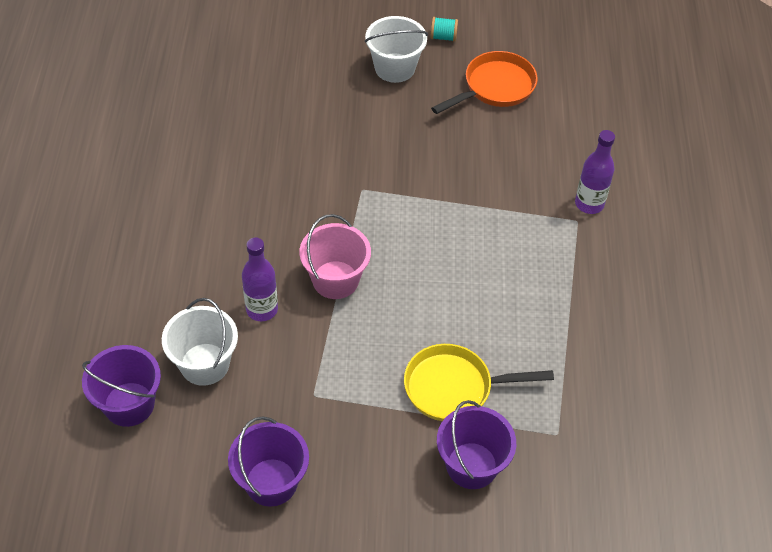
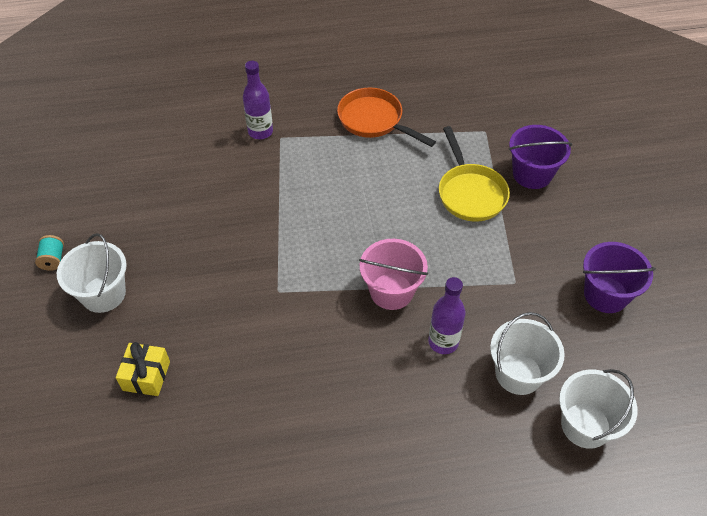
camera: 100 degrees left, 0 degrees up
(129, 404) = (585, 425): purple bucket -> white bucket
(299, 91) = (146, 376): none -> yellow gift
(495, 87) = (126, 208): orange pan -> orange pan (374, 120)

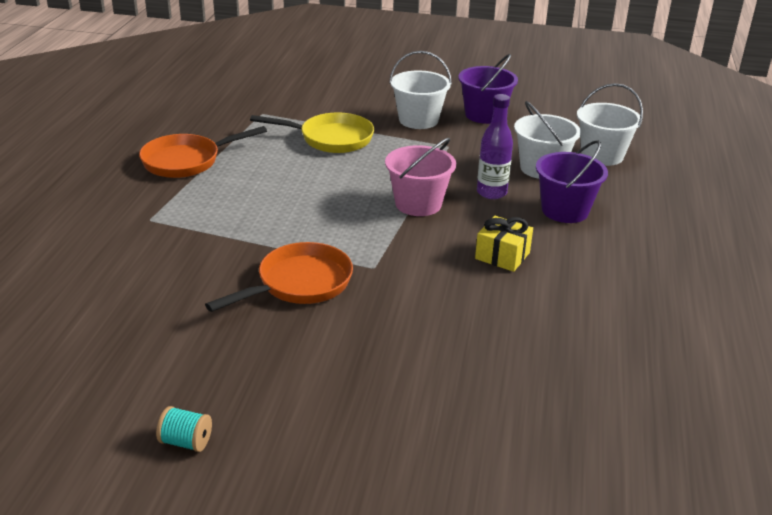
camera: 70 degrees left, 20 degrees down
(103, 294) = (285, 401): white bucket -> white bucket (418, 120)
(146, 376) = (436, 383): yellow gift -> yellow gift (502, 256)
(236, 253) = (299, 284): none -> orange pan
(260, 132) = (125, 230): purple bottle -> none
(532, 174) = (334, 108): purple bucket -> purple bucket (565, 210)

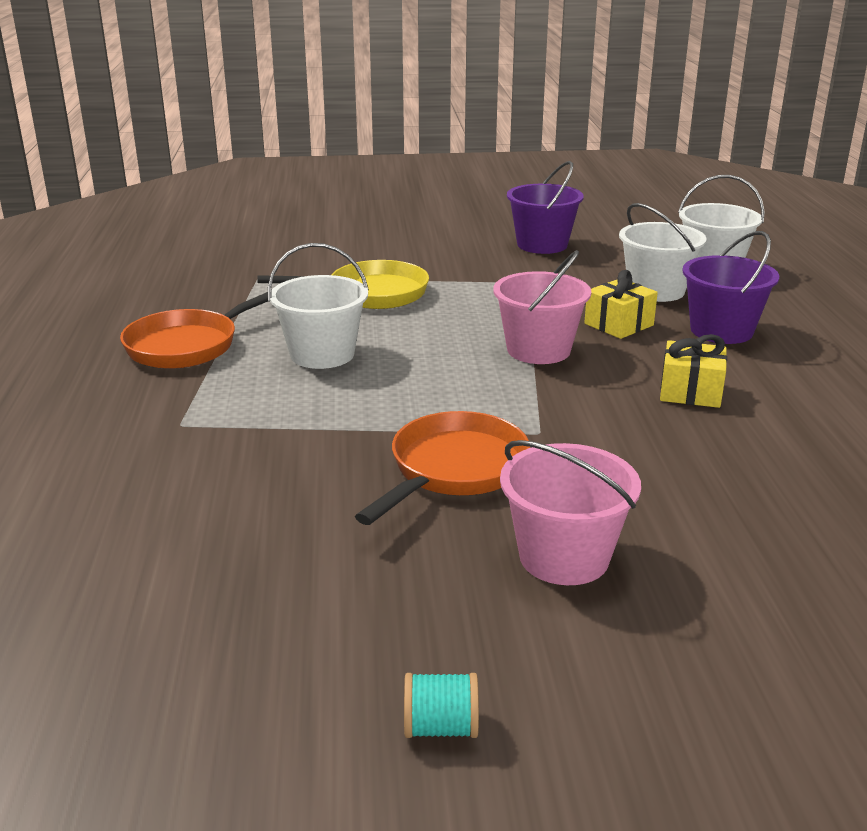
camera: 15 degrees left, 5 degrees down
(328, 356) = (564, 557): none -> pink bucket
(418, 120) = (466, 260): white bucket -> white bucket (322, 354)
(491, 193) = (619, 324): purple bottle -> yellow gift

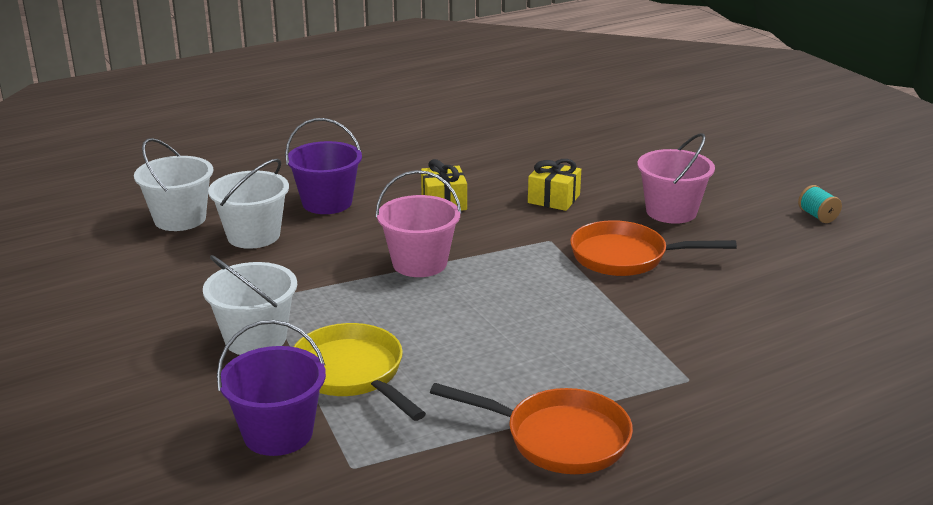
camera: 115 degrees left, 0 degrees up
(322, 354) = (511, 356): white bucket -> white bucket (255, 339)
(542, 245) = (145, 309): purple bucket -> purple bucket (278, 433)
(619, 324) = (343, 240): yellow gift -> yellow gift (554, 199)

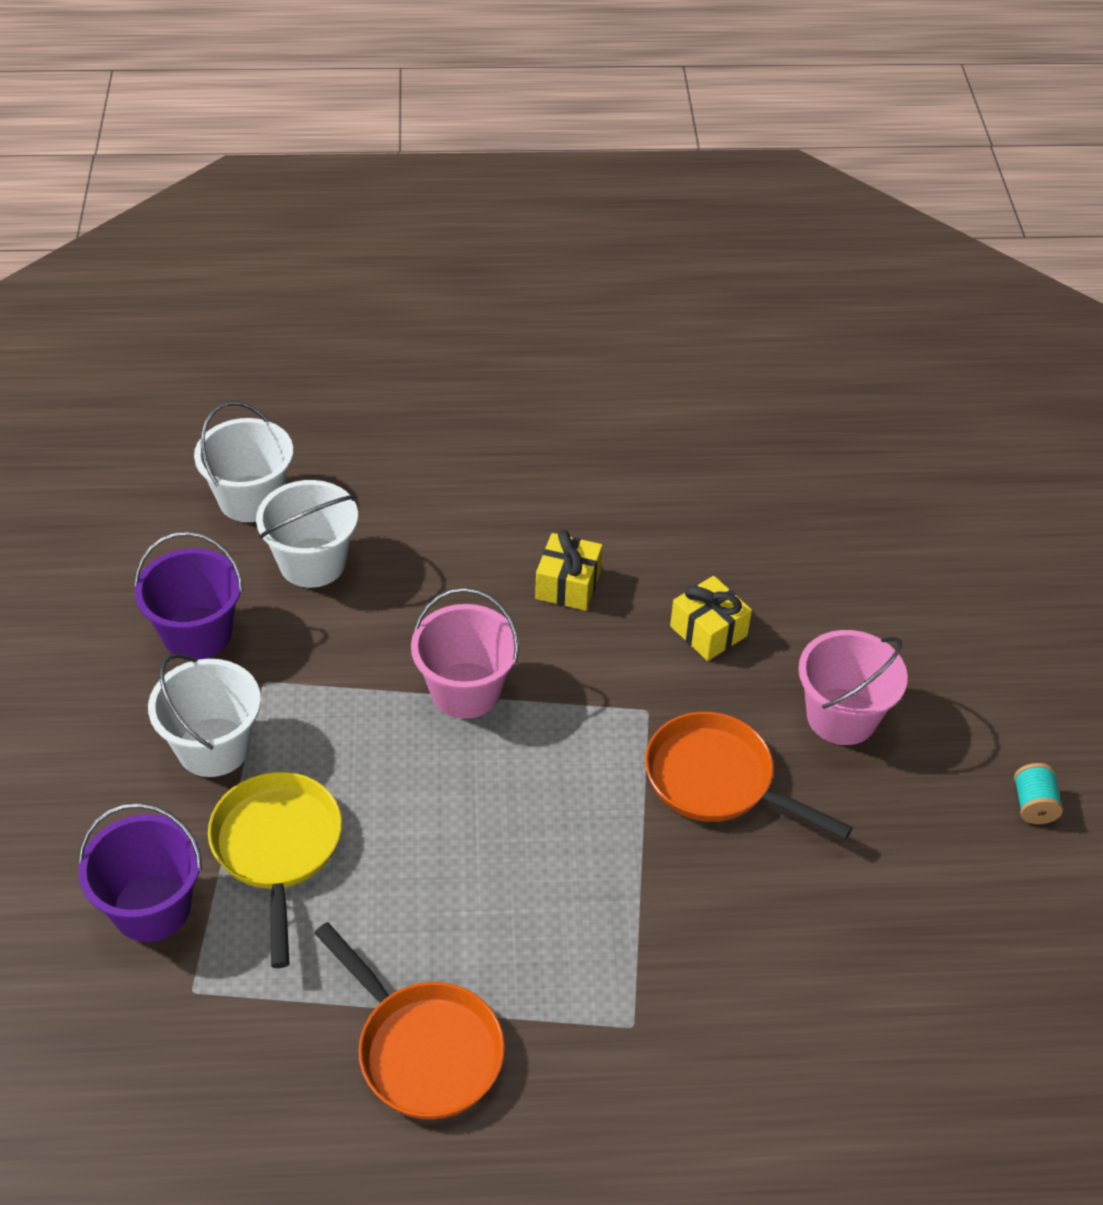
camera: 25 degrees right, 20 degrees up
(327, 203) = (430, 531): purple bucket -> purple bucket (197, 633)

